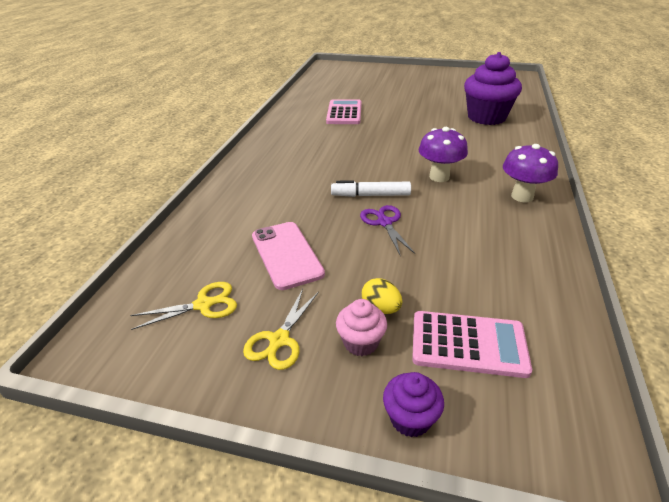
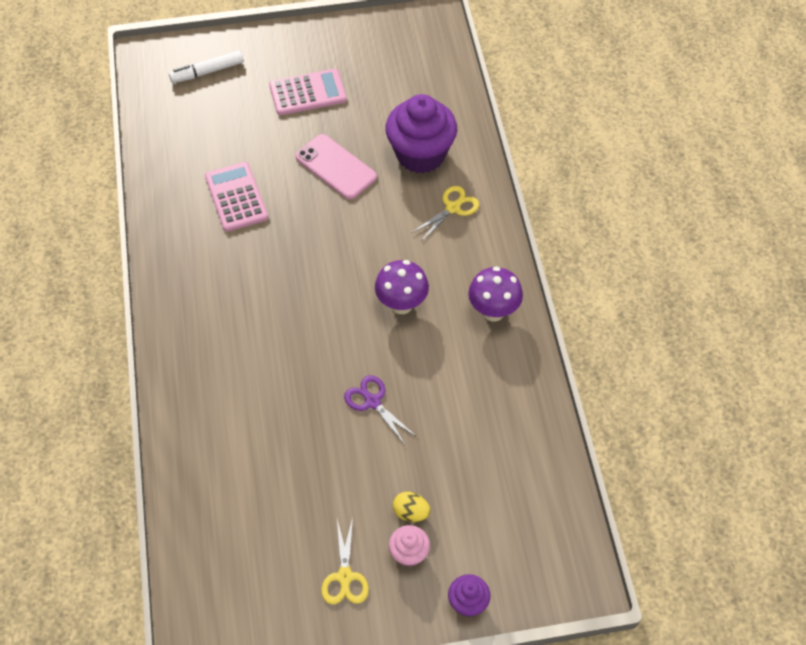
camera: 25 degrees left, 20 degrees up
(203, 305) = (260, 567): yellow scissors -> yellow scissors (452, 208)
(286, 255) = (300, 481): pink phone -> pink phone (336, 167)
(371, 195) = (342, 362): white marker -> white marker (207, 72)
(468, 344) = (489, 522): pink calculator -> pink calculator (308, 93)

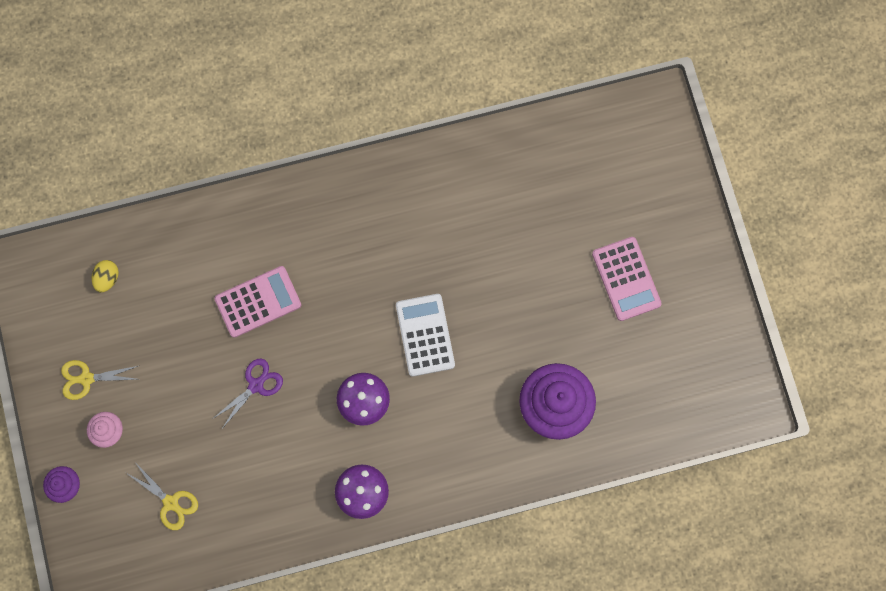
camera: 85 degrees right, 20 degrees up
(207, 72) = (643, 170): white marker -> none
(236, 197) = (480, 226): pink calculator -> pink calculator (258, 302)
(336, 167) = (528, 320): pink phone -> none
(339, 249) = (425, 335): none -> white calculator
(411, 512) = (147, 430): yellow egg -> yellow egg (107, 278)
(452, 208) = (487, 445): yellow scissors -> yellow scissors (171, 502)

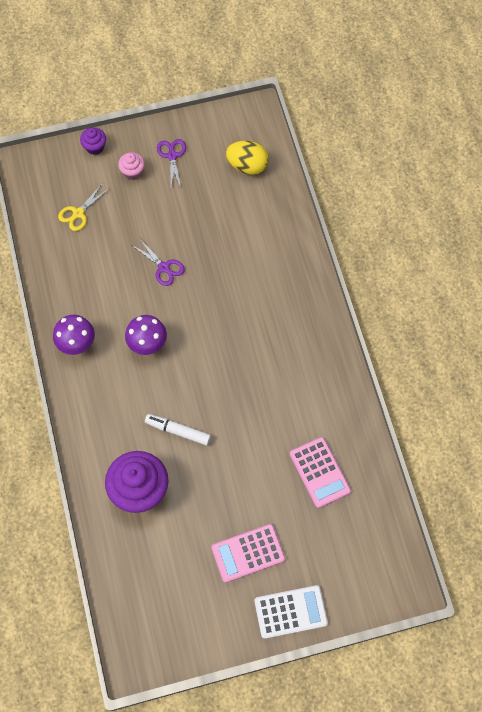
camera: 90 degrees right, 10 degrees down
(86, 378) = (172, 156): yellow scissors -> purple scissors
(107, 278) = (247, 166): yellow egg -> yellow egg, size x1.72
(258, 302) = (229, 267): pink calculator -> pink calculator (319, 472)
(425, 335) = (201, 389): white calculator -> white calculator (290, 612)
(479, 362) = (178, 431): none -> white marker

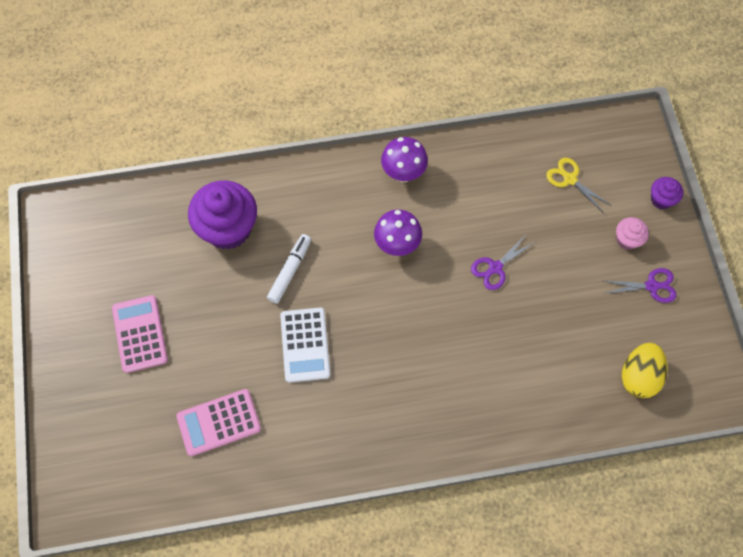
camera: 95 degrees right, 0 degrees up
(290, 612) = (67, 373): white calculator -> white calculator (305, 345)

